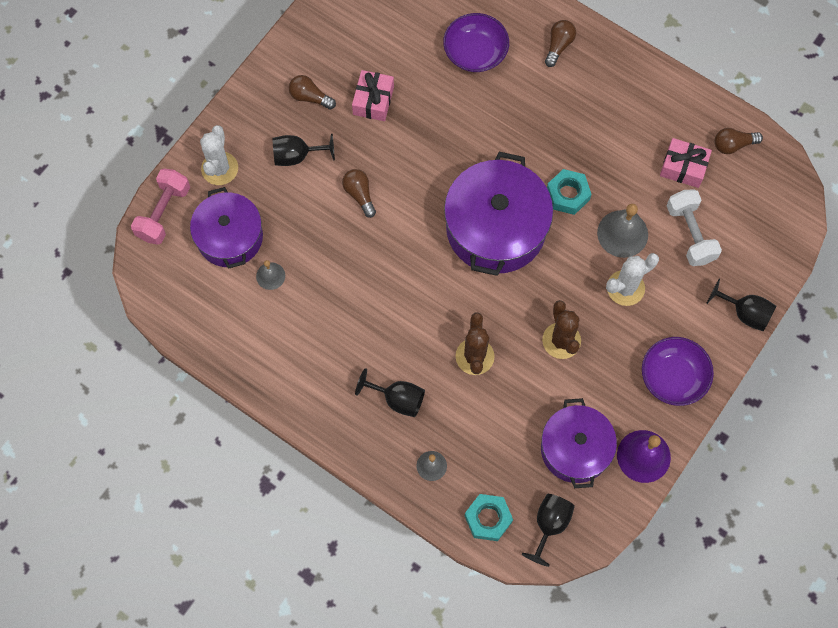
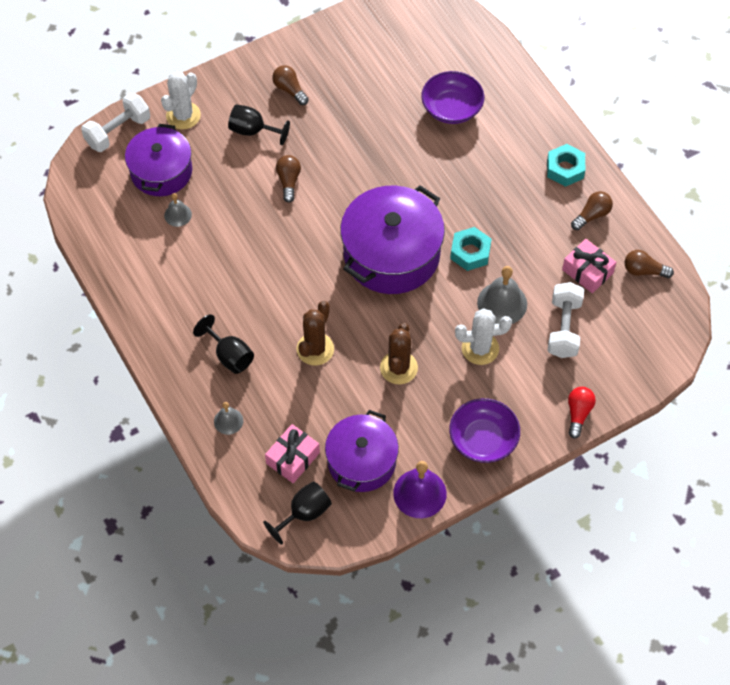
camera: 25 degrees right, 10 degrees down
(164, 213) = (118, 131): pink dumbbell -> white dumbbell
(373, 100) = (342, 113): pink gift -> pink gift (293, 458)
(488, 519) = (253, 485): turquoise nut -> turquoise nut (565, 169)
(558, 46) = (528, 130): brown light bulb -> brown light bulb (592, 215)
(744, 313) = (578, 413): black goblet -> red light bulb

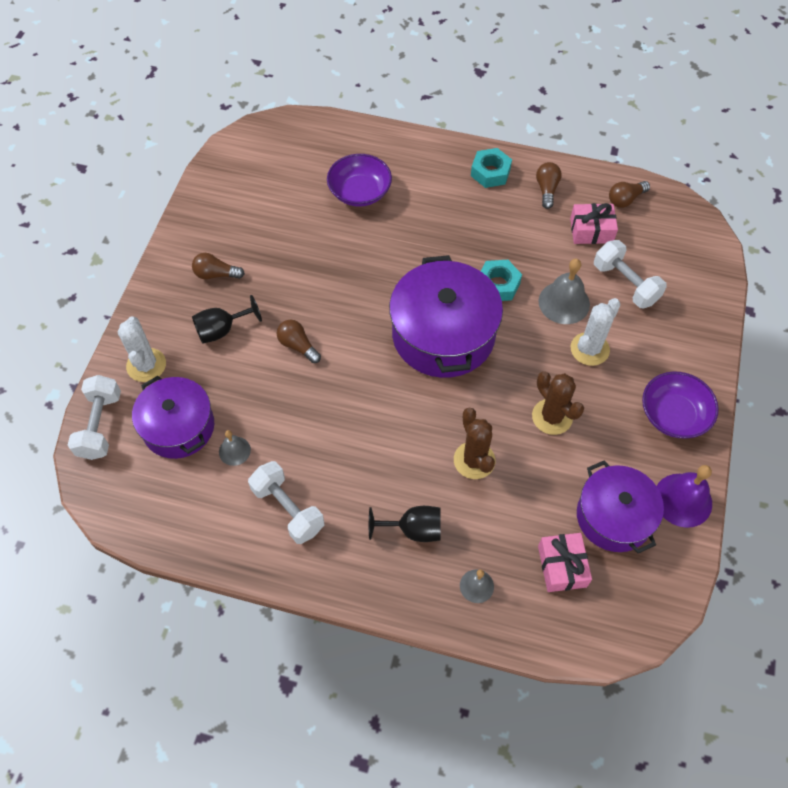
camera: 45 degrees left, 0 degrees up
(170, 277) = (288, 509): none -> white dumbbell
(304, 513) = (624, 603): black goblet -> none
(578, 413) = (709, 336): red light bulb -> none

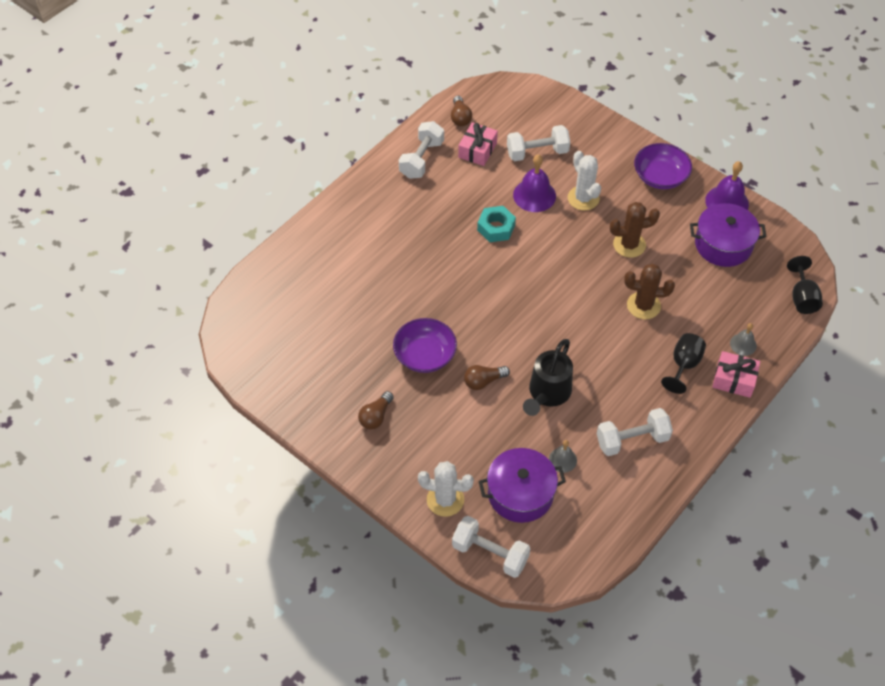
camera: 65 degrees left, 5 degrees down
(222, 330) = (438, 431): black goblet -> black goblet (802, 298)
(309, 407) = (547, 394): none -> black watering can
(360, 192) = (347, 281): purple bowl -> purple bowl (425, 355)
(443, 334) = (524, 281): purple pot -> none
(490, 172) = (382, 187): turquoise nut -> none
(546, 189) = (421, 159): brown light bulb -> white dumbbell
(562, 566) = (748, 289): pink gift -> pink gift (734, 380)
(564, 302) = (534, 195): grey bell -> purple bell

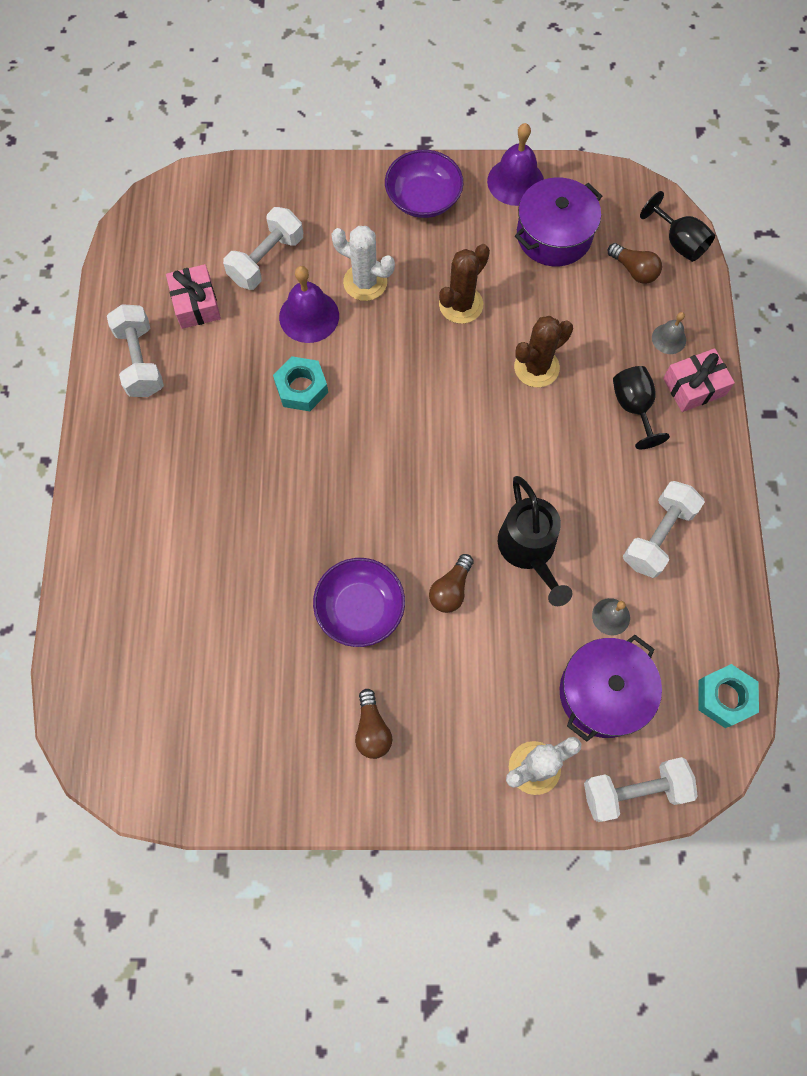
camera: 40 degrees left, 15 degrees up
(460, 117) = (139, 275): brown light bulb -> brown light bulb (634, 270)
(590, 549) = (724, 697): none -> turquoise nut

